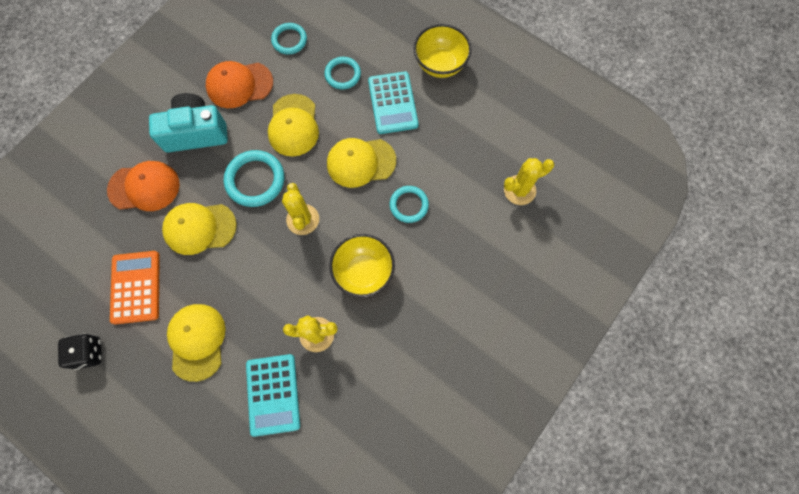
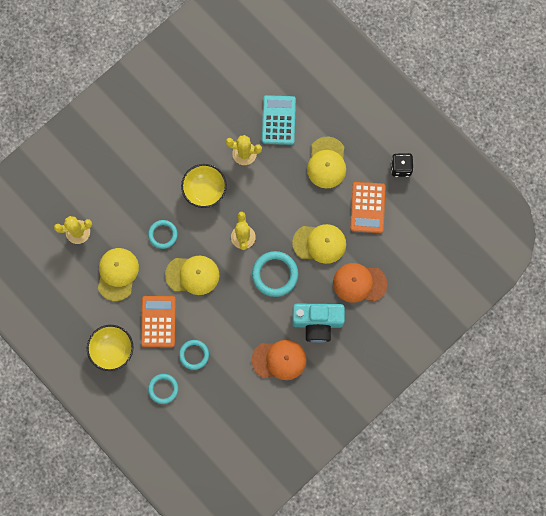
camera: 170 degrees left, 5 degrees up
(289, 40) = (233, 395): turquoise ring -> turquoise ring (163, 389)
(293, 125) = (240, 315): yellow cap -> yellow cap (117, 274)
(393, 103) = (158, 321): turquoise calculator -> orange calculator

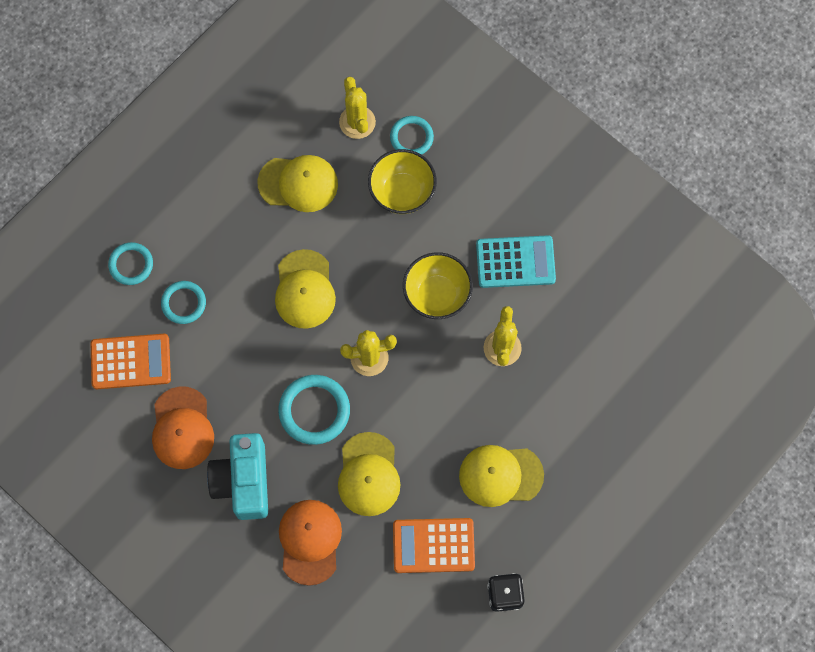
camera: 85 degrees right, 5 degrees down
(112, 350) = (185, 189): yellow bowl -> yellow bowl (402, 192)
(158, 321) = (231, 248): orange calculator -> orange calculator (131, 361)
(163, 234) = (363, 241): turquoise ring -> turquoise ring (411, 137)
(278, 120) = (562, 395): turquoise calculator -> turquoise calculator (515, 262)

